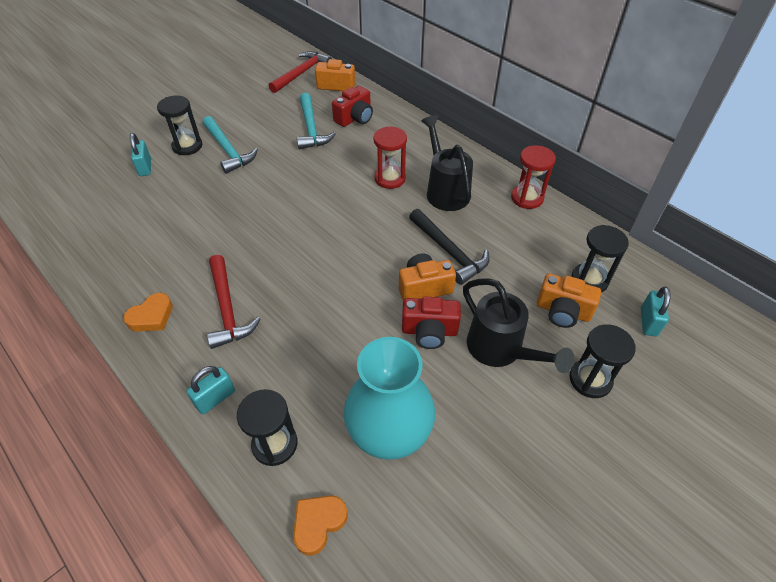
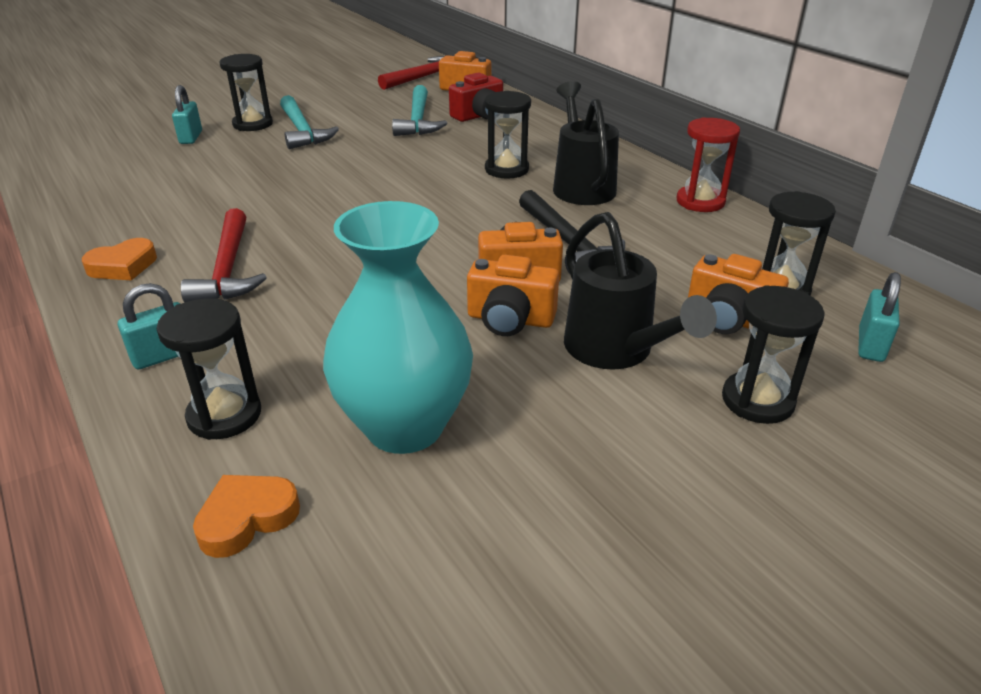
camera: 10 degrees right, 15 degrees down
(390, 178) = (506, 169): red hourglass -> black hourglass
(429, 331) = (510, 319): red camera -> orange camera

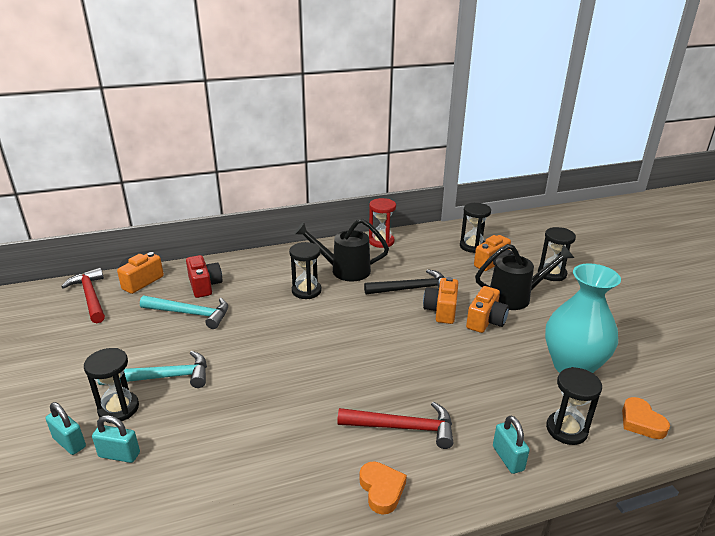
camera: 75 degrees left, 5 degrees down
(871, 345) = (516, 240): turquoise padlock -> turquoise padlock (69, 442)

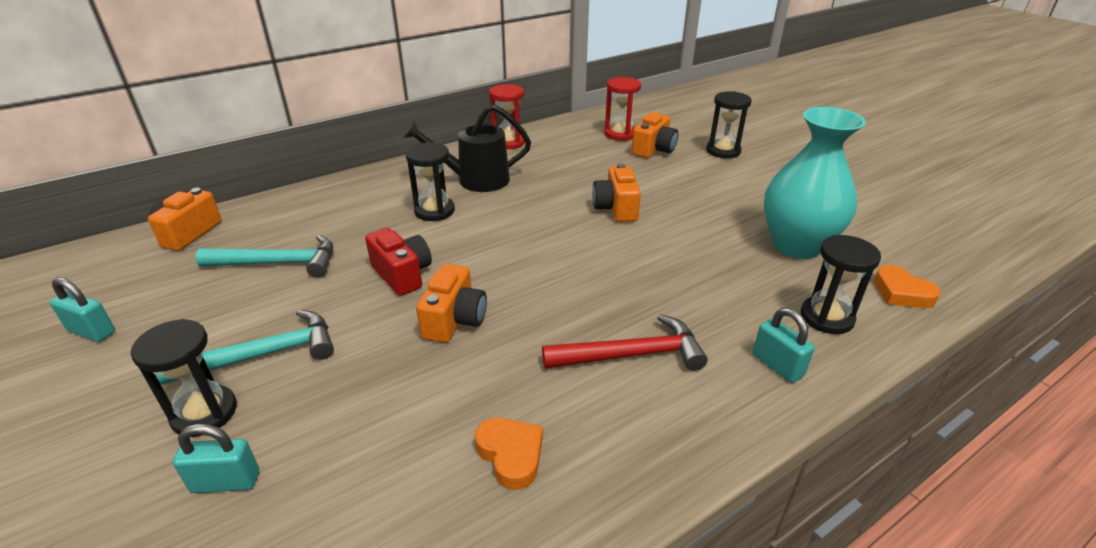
camera: 15 degrees left, 5 degrees up
(69, 442) = (133, 482): turquoise padlock -> turquoise padlock (92, 331)
(90, 296) = (113, 264): red hammer -> none
(204, 285) = (288, 225): red camera -> red camera (402, 274)
(381, 489) = (639, 441): orange heart -> orange heart (511, 454)
(412, 289) = (569, 189): black hammer -> none
(472, 246) = (620, 134): black hourglass -> red hourglass
(485, 321) = (674, 212): orange camera -> orange camera (454, 320)
(515, 297) = (695, 181): black watering can -> none

